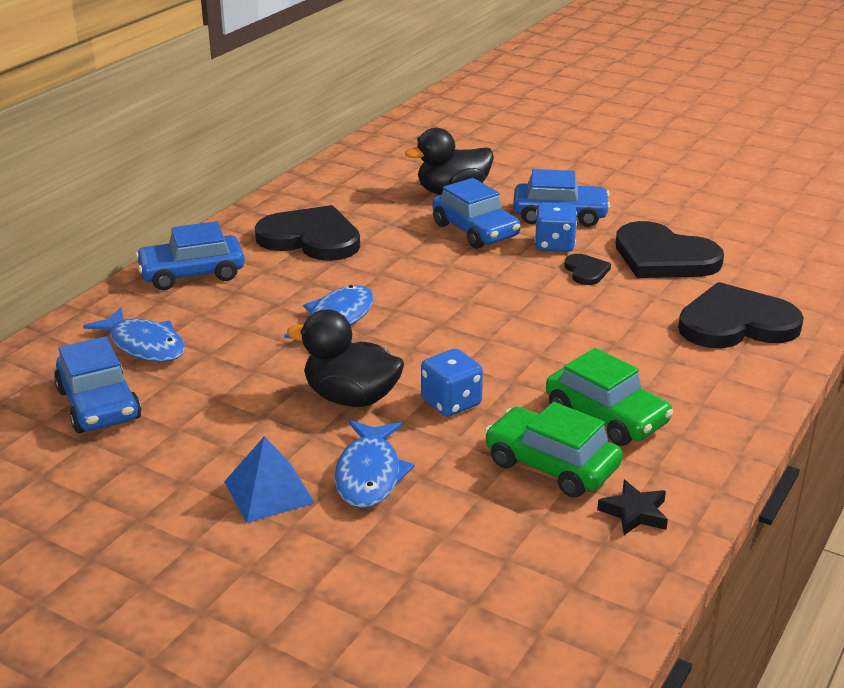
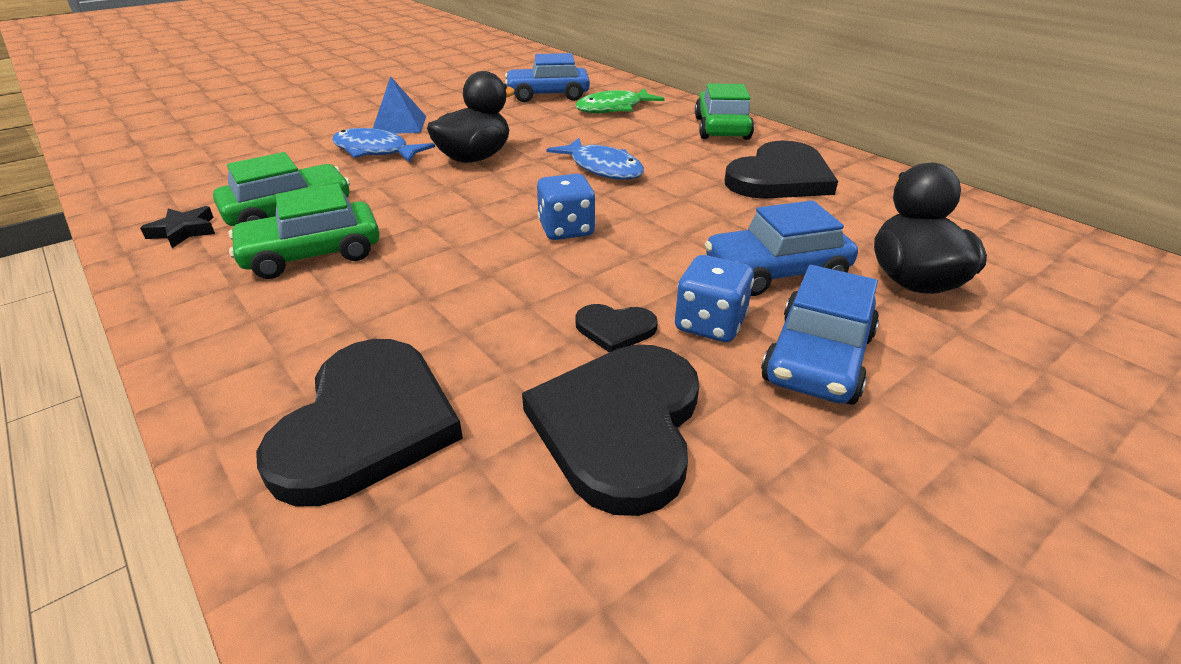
camera: 110 degrees right, 5 degrees up
(144, 345) = (614, 108): blue fish -> green fish
(192, 274) = (721, 128): blue car -> green car
(451, 403) = (423, 191): blue dice -> blue dice (566, 230)
(663, 257) = (620, 426): black heart -> black heart turned 45 degrees counterclockwise

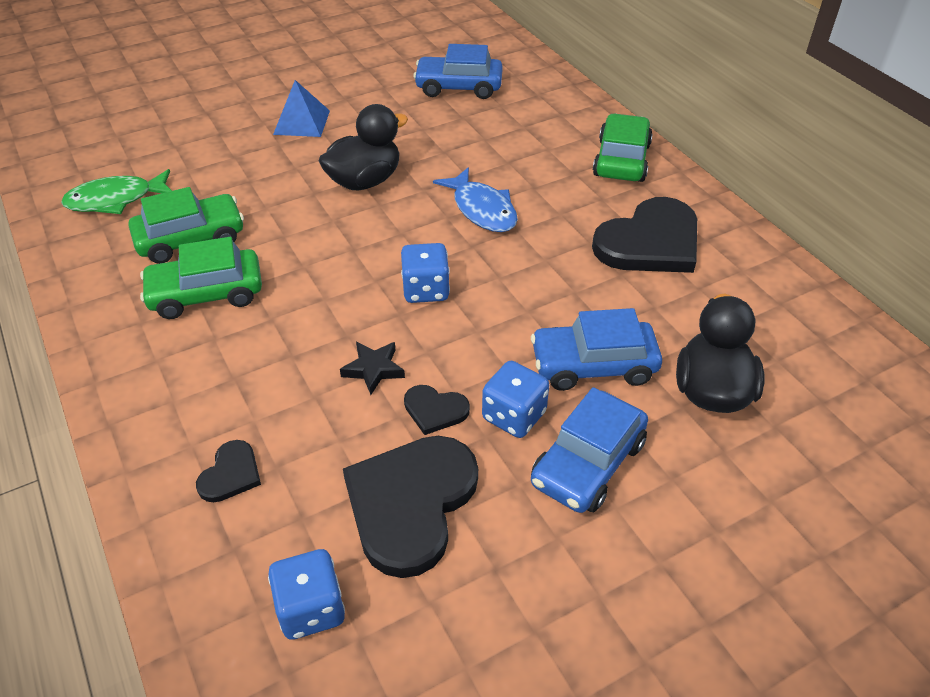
camera: 10 degrees right, 10 degrees up
(184, 231) = (104, 252): black star -> black star (373, 369)
(366, 424) = (231, 474): black heart -> black heart, size x0.47
(375, 151) = (274, 161): blue fish -> none
(518, 577) = (311, 609): none -> blue dice
(614, 108) = (520, 116): green fish -> green fish (116, 200)

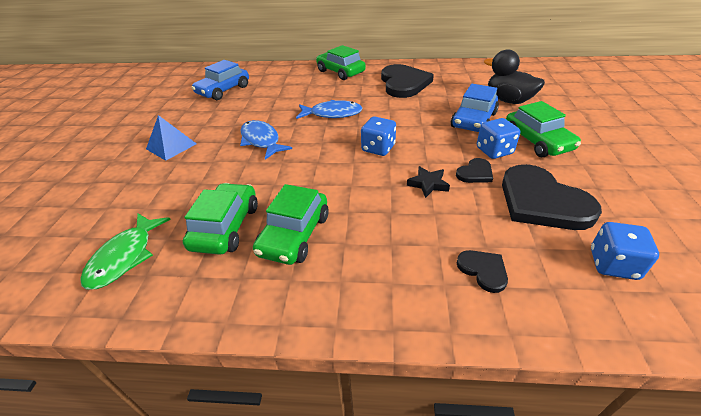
camera: 55 degrees left, 5 degrees down
(365, 181) = (261, 140): black duck -> blue fish
(588, 463) = (537, 141): blue car -> green car

